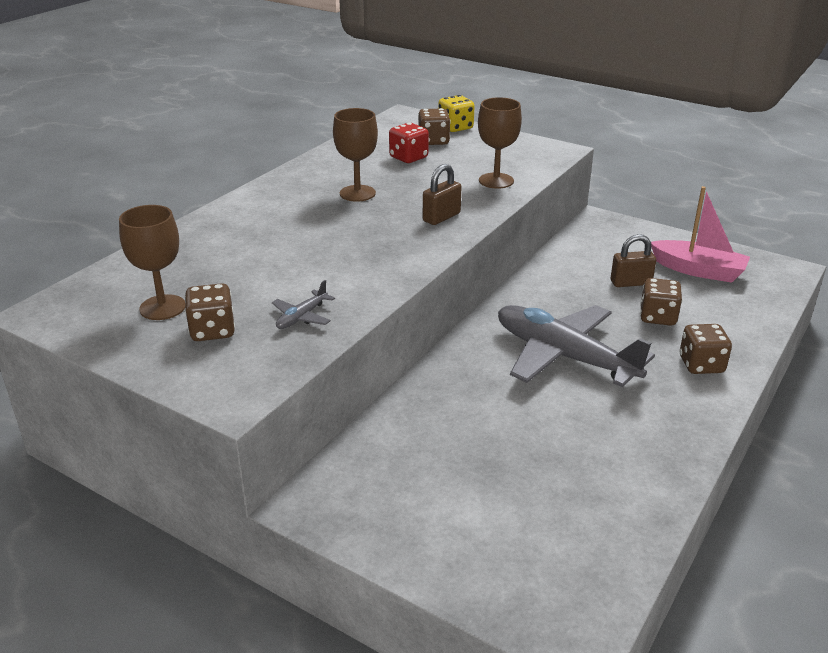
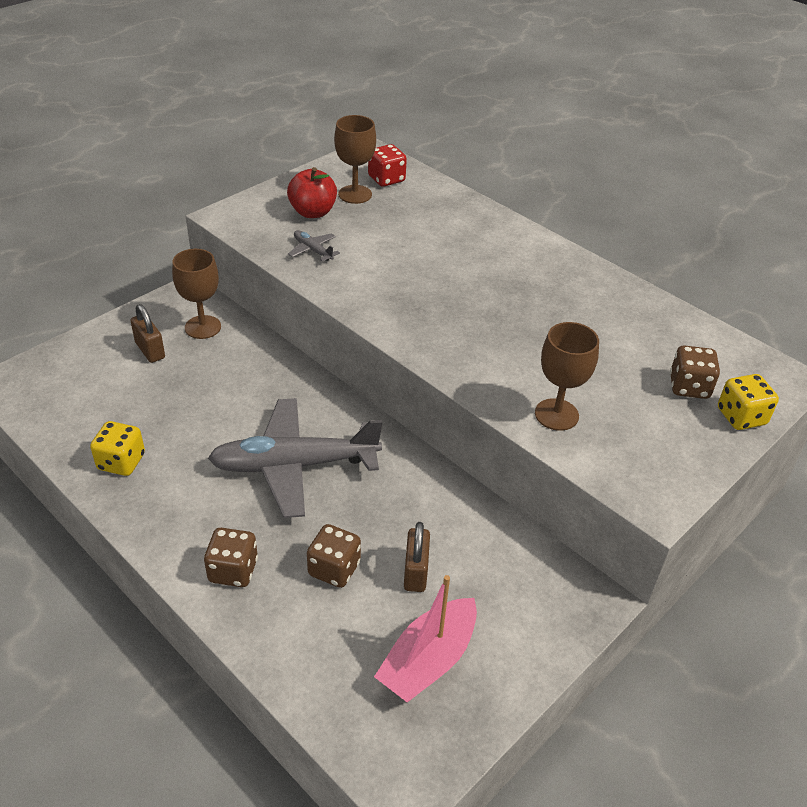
camera: 100 degrees right, 10 degrees up
(212, 331) = (313, 212): brown dice -> red apple
(357, 193) = (538, 306): brown goblet -> brown goblet (203, 327)
(408, 157) = (634, 357): red dice -> red dice (386, 179)
(441, 217) = (468, 353): brown padlock -> brown padlock (150, 350)
(563, 356) = (294, 465): grey plane -> grey plane turned 150 degrees counterclockwise
(635, 470) = (121, 462): none -> yellow dice

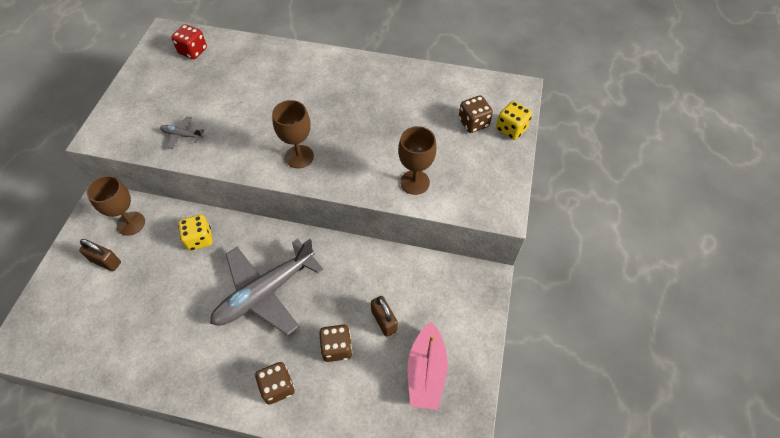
camera: 30 degrees left, 15 degrees up
(121, 462) = (149, 357): yellow dice -> yellow dice (199, 239)
(313, 212) = (160, 103): red apple -> none
(355, 194) = (179, 74): brown goblet -> brown goblet (299, 156)

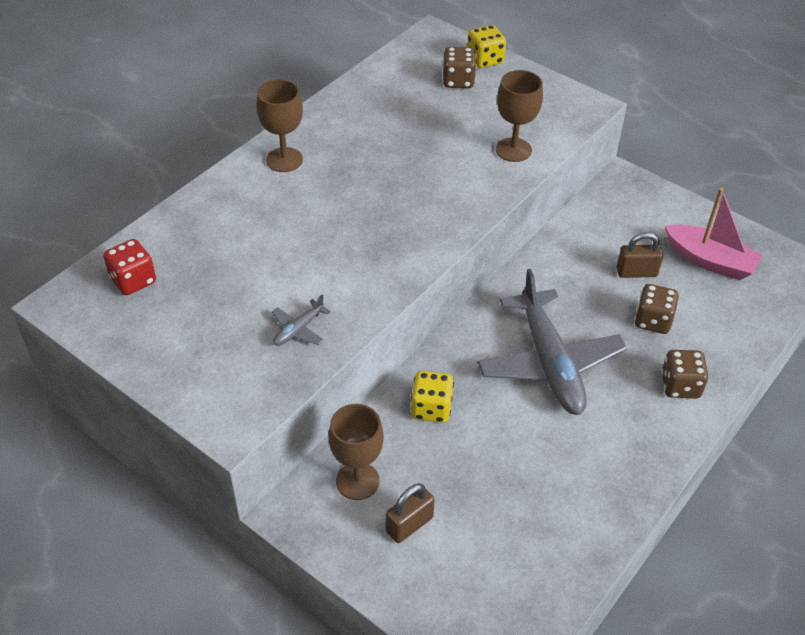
camera: 65 degrees left, 10 degrees down
(299, 156) = (415, 228): brown goblet -> brown goblet (284, 160)

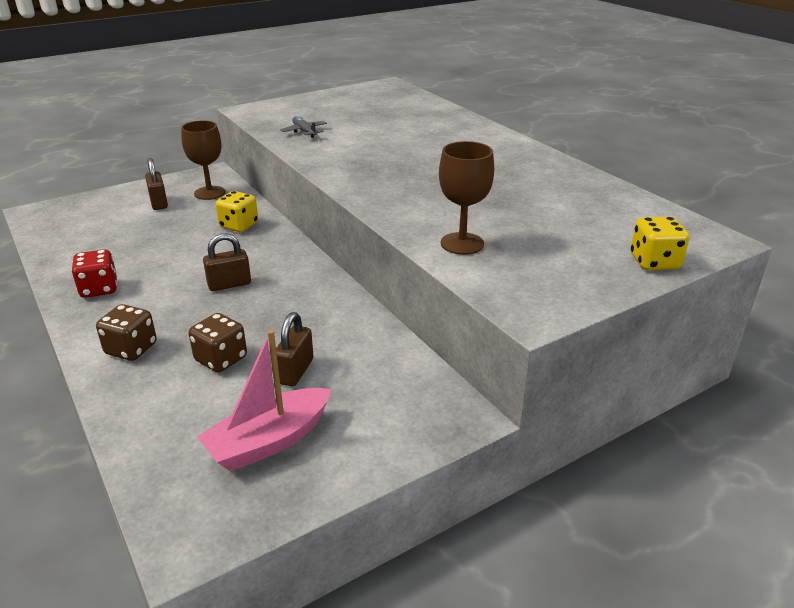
camera: 110 degrees right, 15 degrees down
(133, 280) = (392, 98): red dice -> red dice (99, 289)
(284, 160) = (498, 146): brown goblet -> none
(458, 81) = (607, 237): brown dice -> none
(549, 363) = (229, 284): grey plane -> brown padlock

